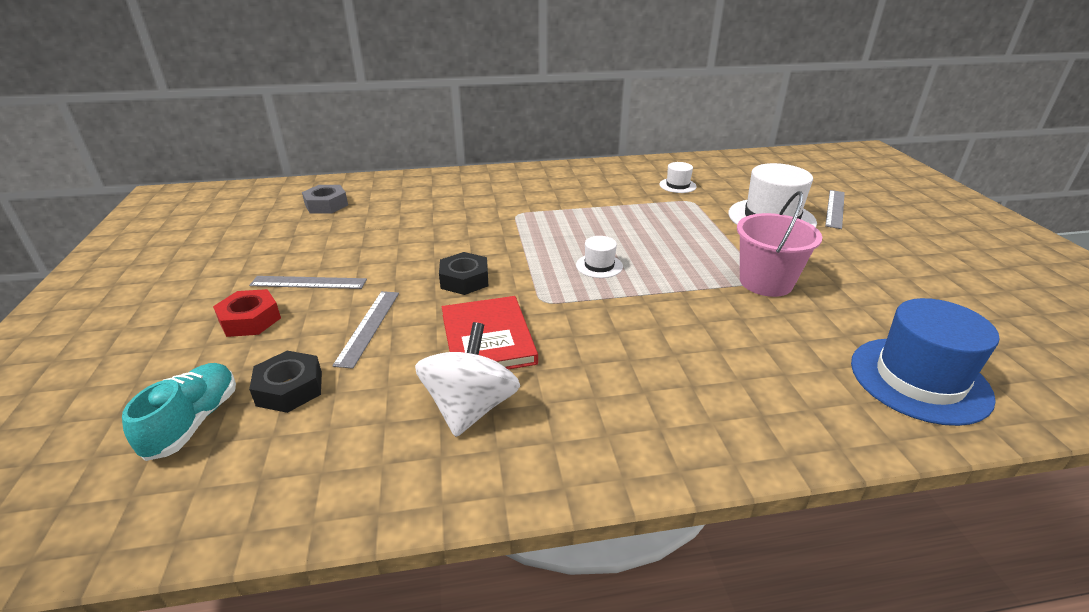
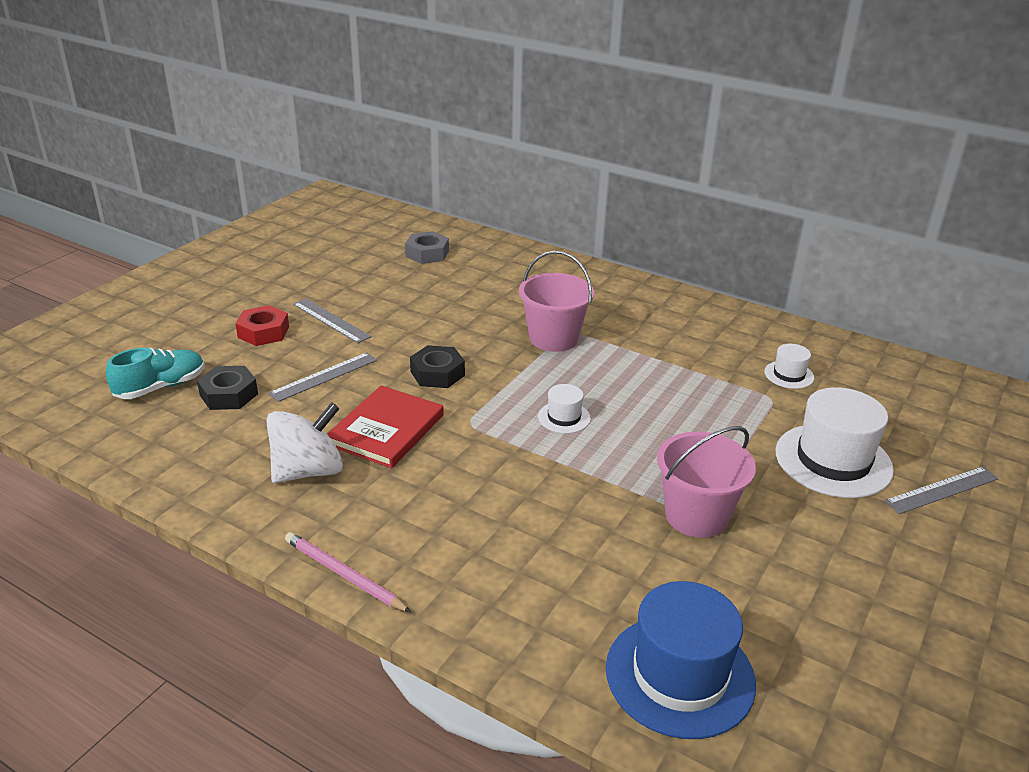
camera: 40 degrees right, 0 degrees up
(512, 222) = (553, 338): none -> pink bucket
(634, 471) = (344, 575): none -> pink pencil

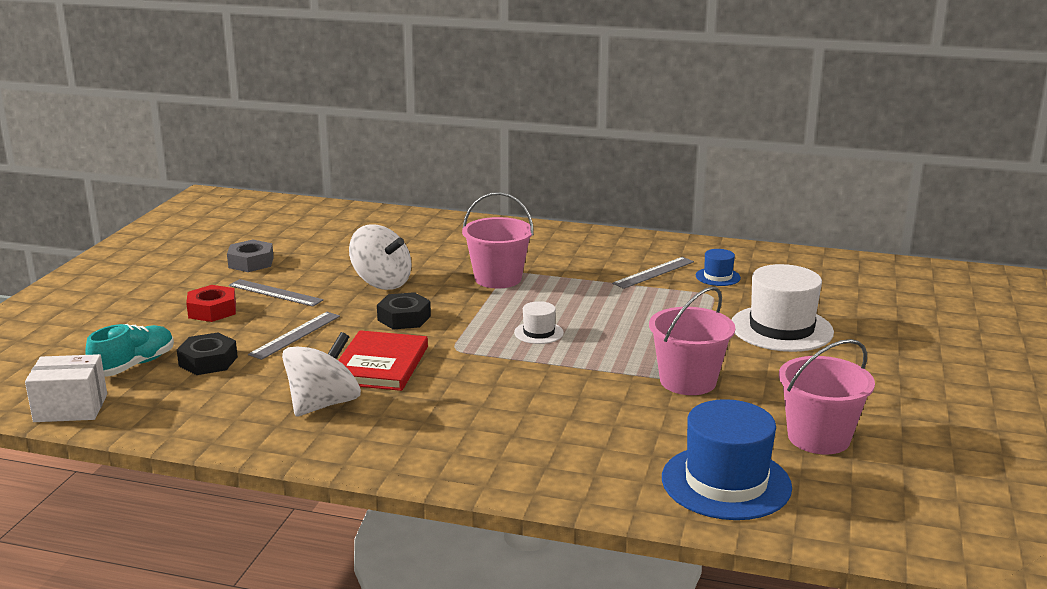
camera: 15 degrees left, 10 degrees down
(80, 429) = (71, 408): none -> white box
(344, 575) = (403, 469): pink pencil -> none
(427, 253) = (340, 231): grey nut -> grey nut (251, 262)
(436, 324) = (381, 282): none -> white spinning top
(789, 375) = (718, 277): white hat -> blue hat
(815, 631) = (818, 438): none -> pink bucket
(942, 490) = (875, 335): grey ruler -> grey ruler (654, 272)

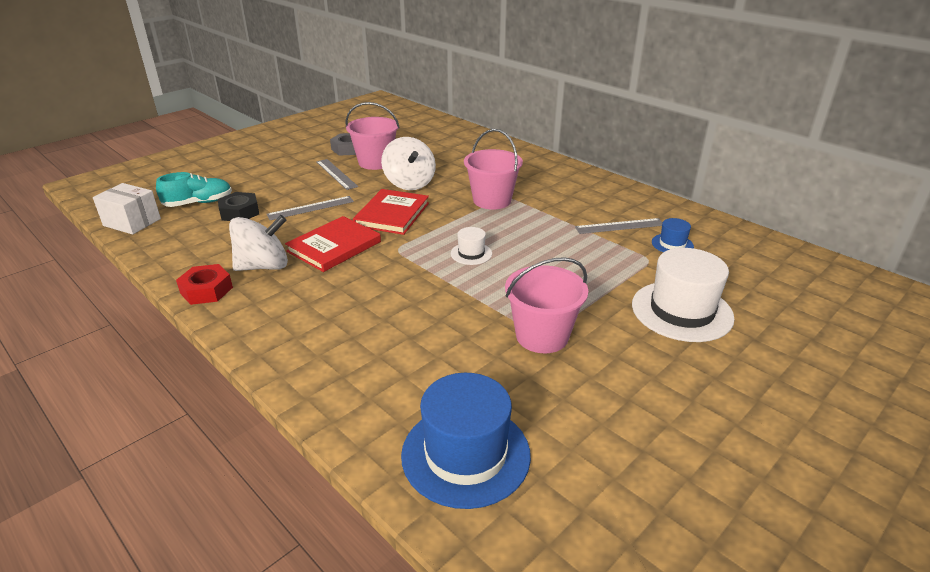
camera: 30 degrees right, 10 degrees up
(212, 310) = (286, 177): red nut -> red nut (206, 290)
(404, 318) = (392, 214): black nut -> red book
(818, 438) = (602, 441): pink bucket -> pink bucket (375, 162)

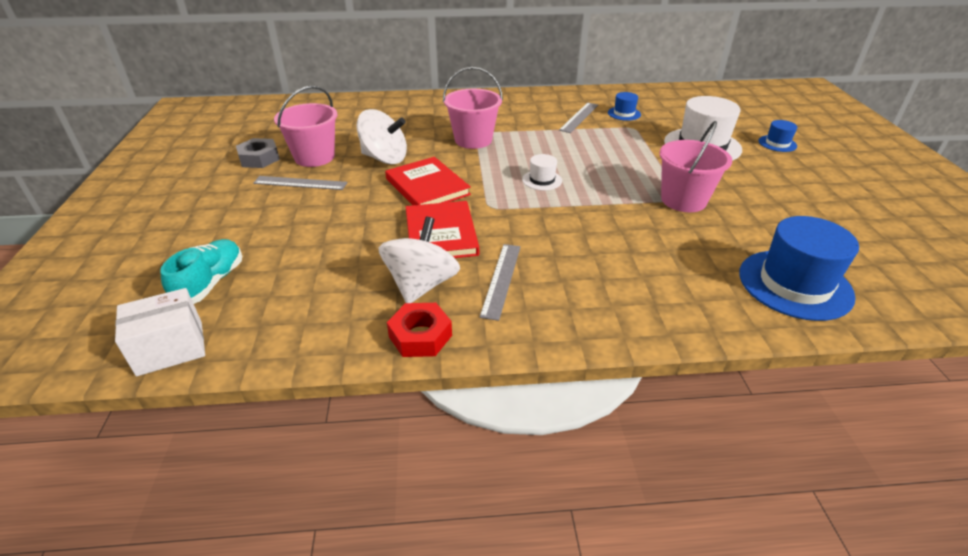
camera: 50 degrees left, 5 degrees up
(239, 212) = (283, 263): black nut -> none
(311, 208) = (346, 220): grey ruler -> grey ruler (501, 279)
(782, 360) = (777, 143): none -> blue hat

